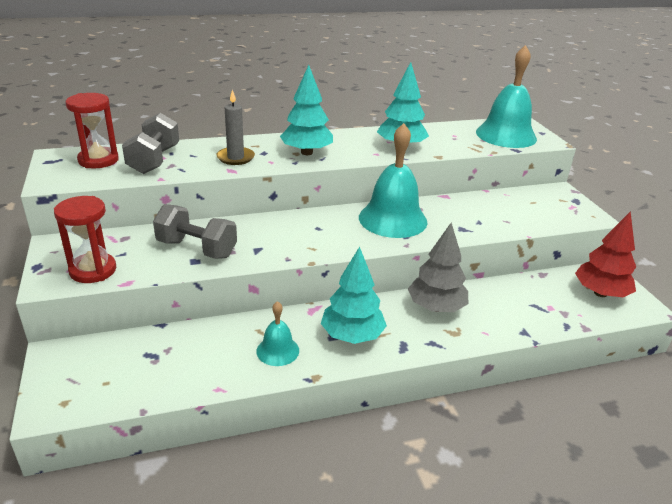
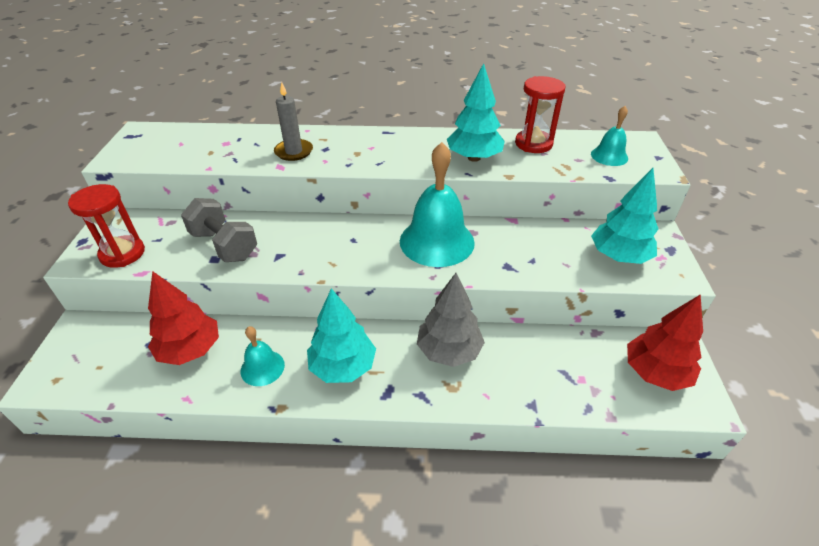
camera: 20 degrees right, 10 degrees up
(98, 160) = (170, 140): red hourglass -> red hourglass (533, 144)
(154, 160) = (217, 146): grey dumbbell -> none
(195, 350) = (190, 350): none -> red tree
(307, 152) = (368, 154): turquoise tree -> turquoise tree (619, 256)
(506, 135) = (609, 156): turquoise bell -> turquoise bell, size x0.51

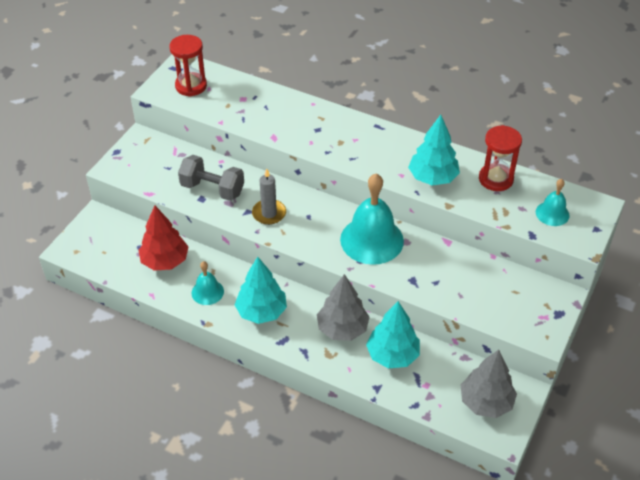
camera: 25 degrees right, 5 degrees up
(122, 253) = (141, 172): red hourglass -> red hourglass (191, 86)
(224, 245) = (212, 189): grey dumbbell -> grey dumbbell turned 45 degrees counterclockwise
(294, 152) = (291, 125): grey candle -> grey candle (269, 213)
(619, 256) = (509, 304): turquoise tree -> turquoise tree (392, 355)
(655, 372) = (486, 402): red tree -> grey tree

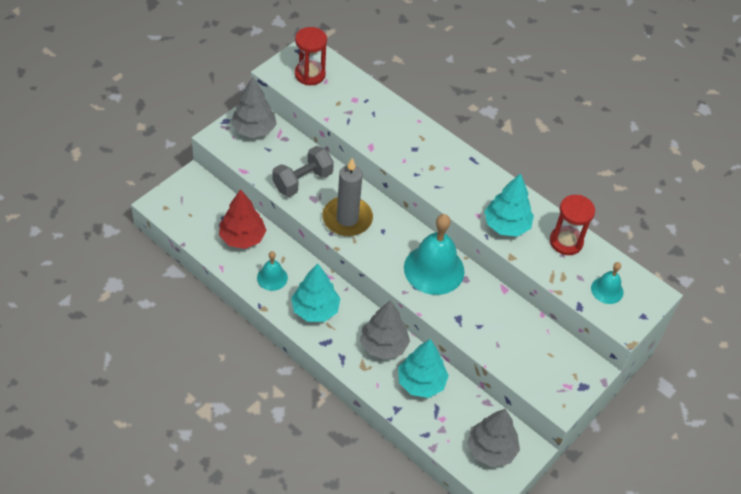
camera: 10 degrees right, 5 degrees up
(148, 153) = (254, 129): none -> grey tree
(212, 189) = (302, 181): grey dumbbell -> grey dumbbell turned 75 degrees counterclockwise
(269, 213) = (347, 219): grey candle -> grey candle, size x1.54

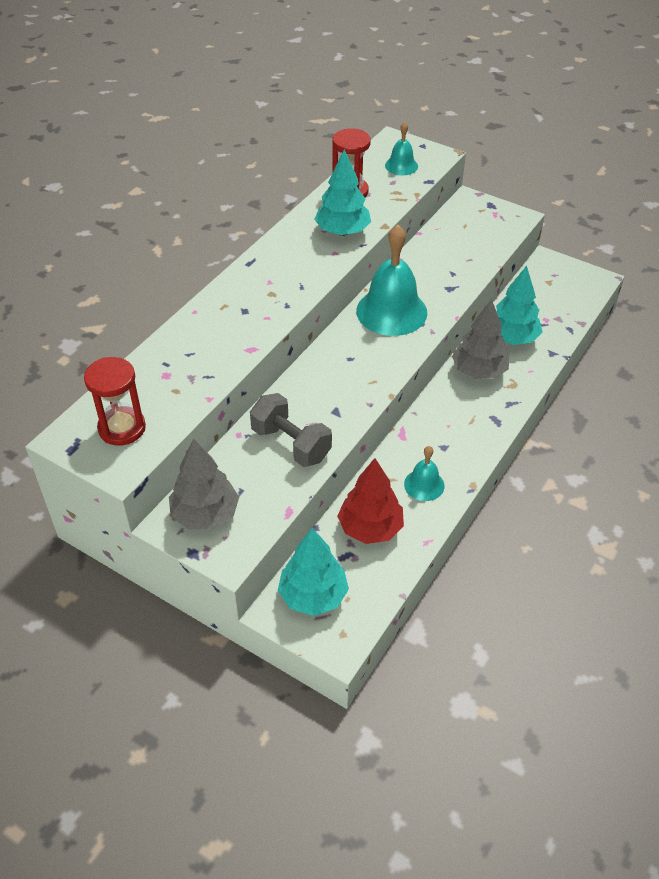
camera: 95 degrees left, 5 degrees down
(315, 309) = (455, 436): turquoise tree -> turquoise tree (313, 595)
(347, 219) = (341, 392): grey candle -> none
(491, 449) = (562, 284): grey tree -> none

